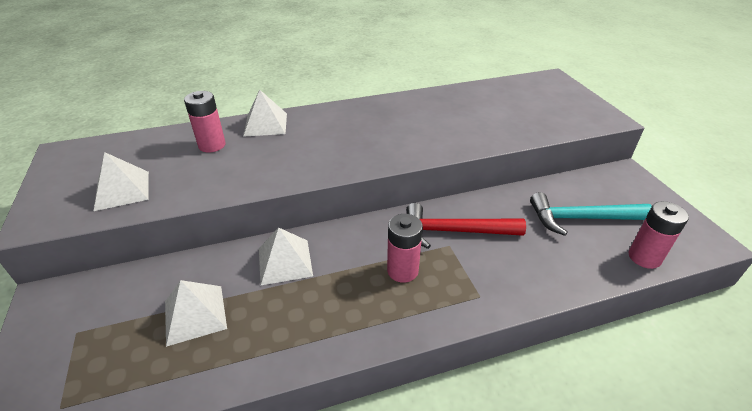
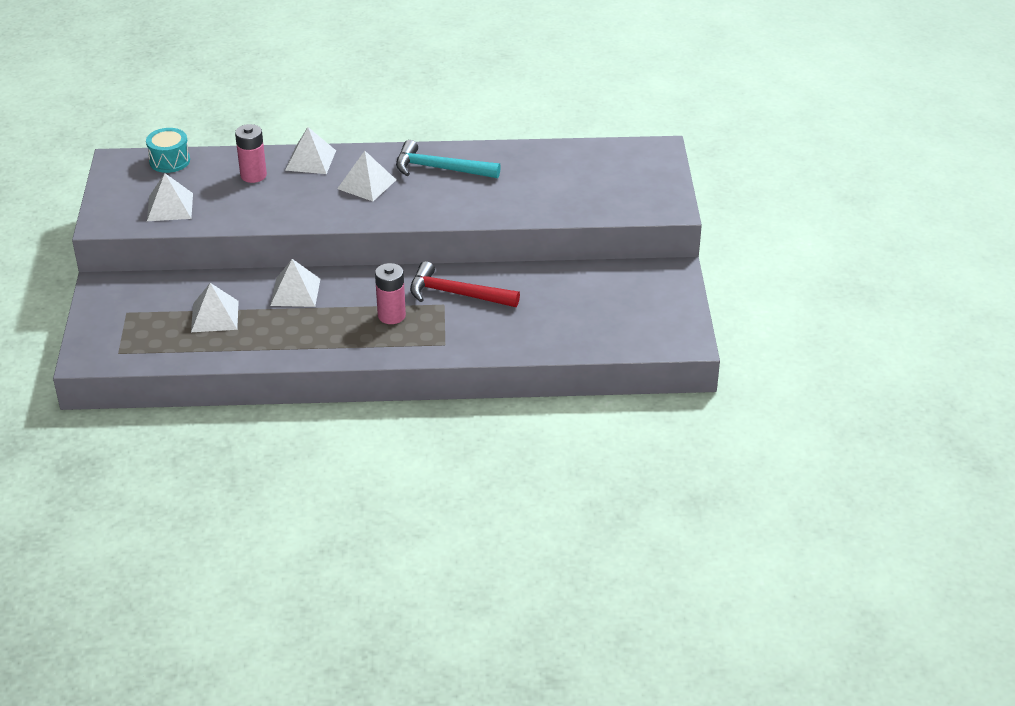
camera: 15 degrees right, 0 degrees up
(121, 144) = (169, 161): none -> turquoise drum
(328, 137) = (366, 184): none -> white pyramid
(581, 218) = (585, 304): turquoise hammer -> turquoise hammer (440, 169)
(644, 257) = (612, 343): pink battery -> none

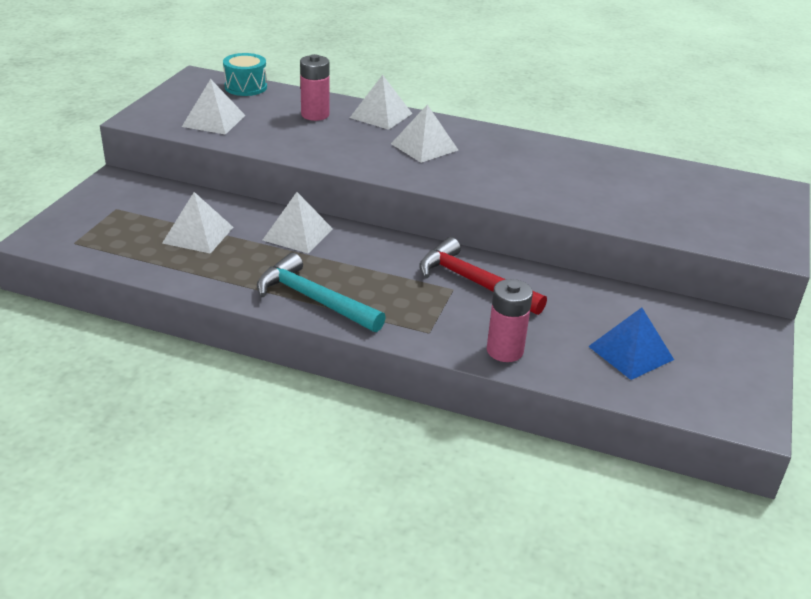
camera: 20 degrees right, 5 degrees down
(391, 315) = (385, 285): pink battery -> pink battery (505, 351)
(440, 169) = (511, 151): turquoise hammer -> turquoise hammer (313, 299)
(593, 317) = (630, 352): none -> blue pyramid

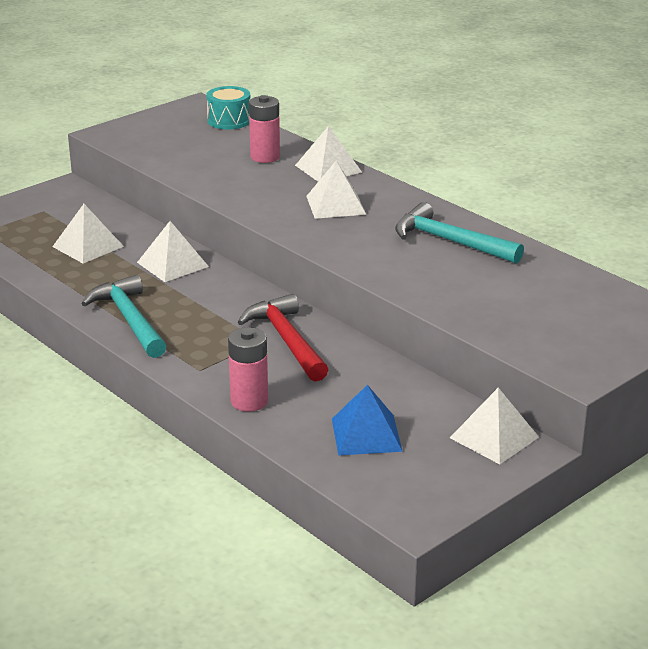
camera: 30 degrees right, 5 degrees down
(214, 121) = (166, 146): white pyramid -> white pyramid (494, 437)
(550, 160) = (450, 241): none -> turquoise hammer

